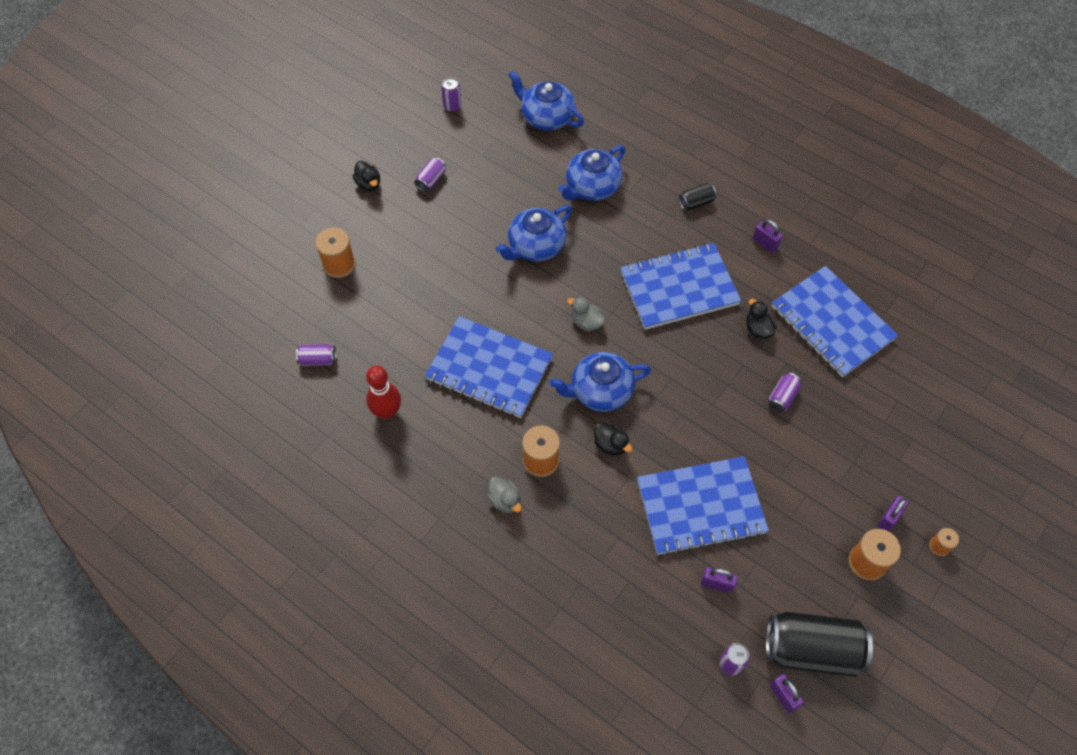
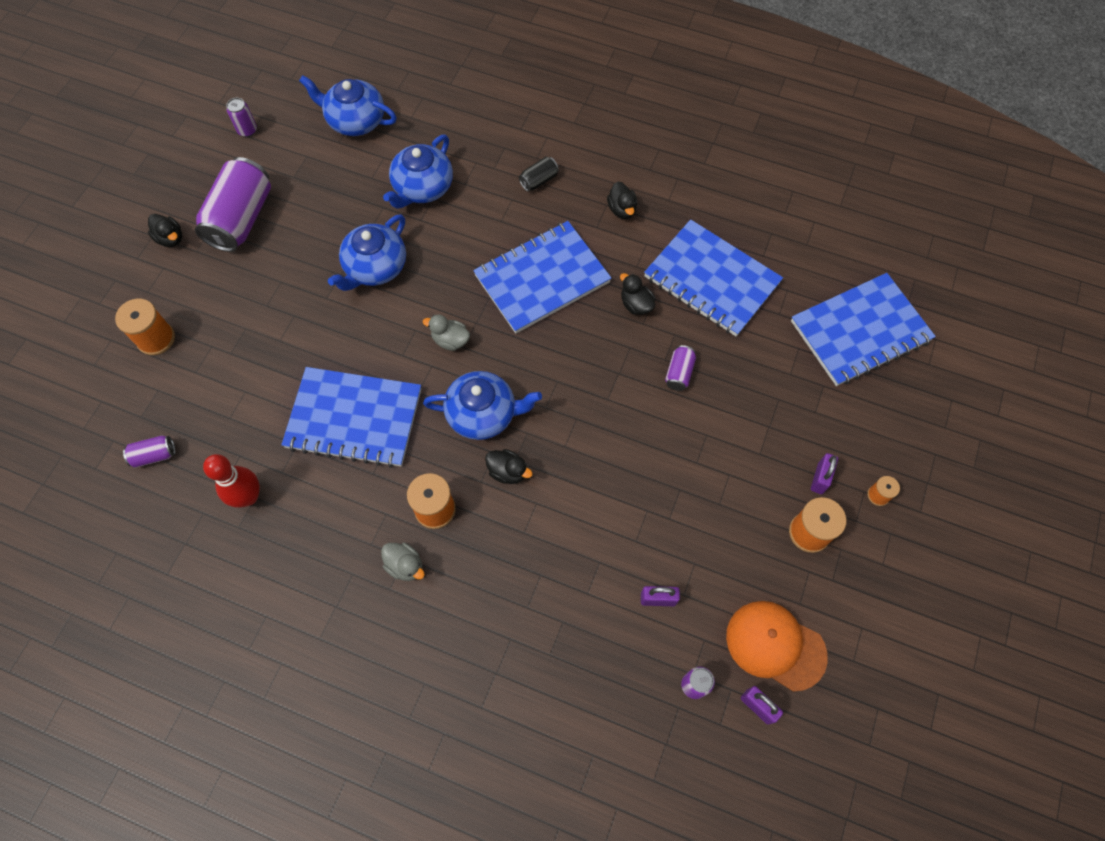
camera: 15 degrees left, 5 degrees up
(431, 180) = (241, 218): purple can -> purple can, size x2.23
(600, 391) = (483, 414): blue teapot -> blue teapot turned 150 degrees counterclockwise
(700, 507) = (621, 517): blue notebook -> blue notebook (860, 332)
(765, 244) = (622, 209): purple padlock -> black duck
(811, 649) = (775, 645): black can -> orange cap

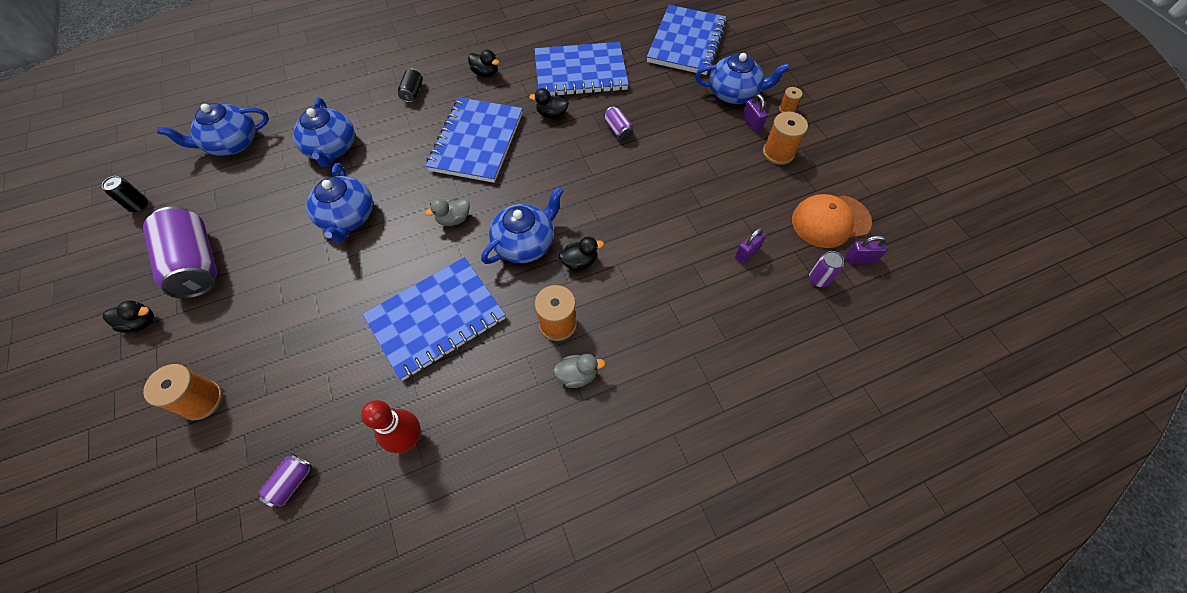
camera: 45 degrees left, 5 degrees down
(247, 130) = (139, 206): purple can -> black can
(842, 430) = (734, 93): none -> blue teapot

